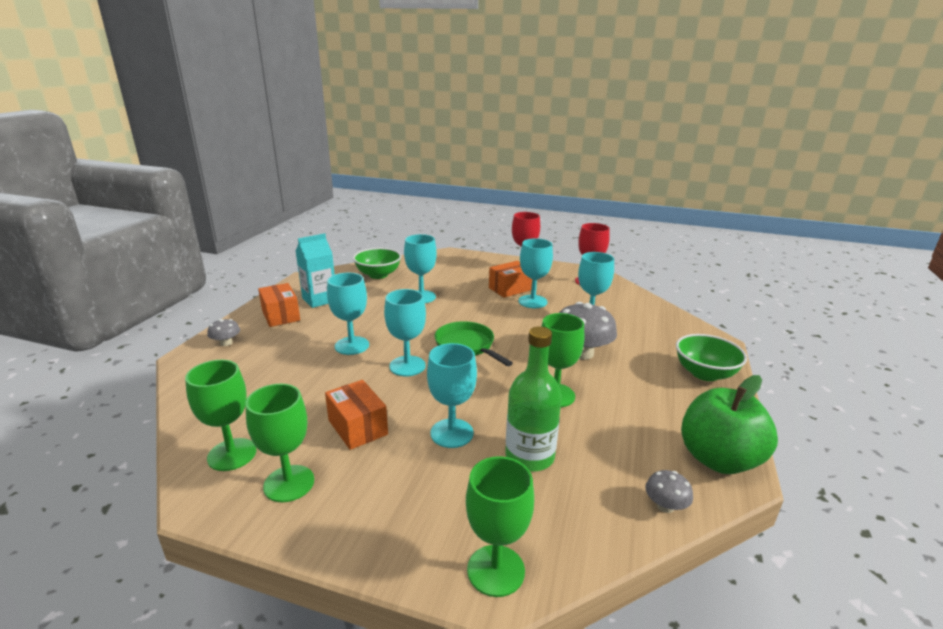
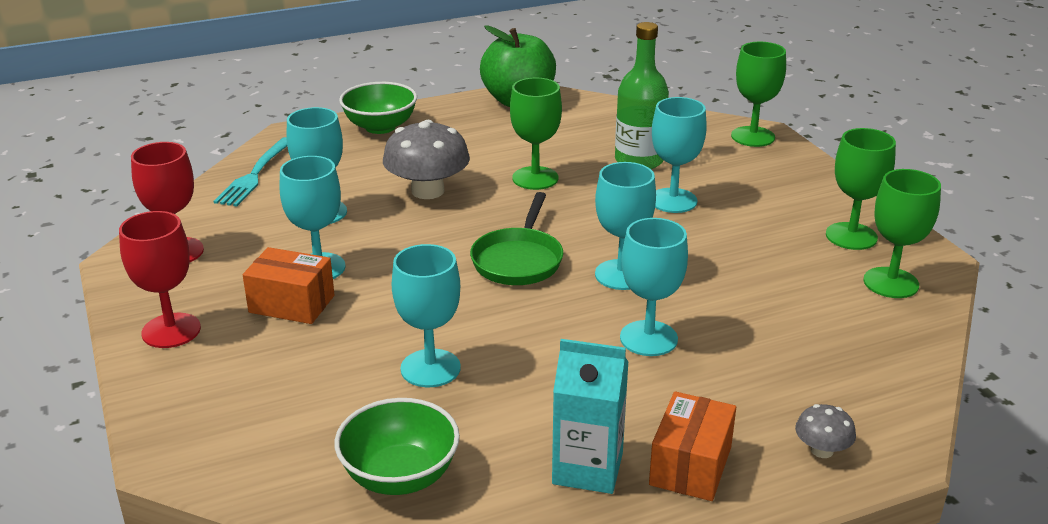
camera: 130 degrees left, 5 degrees up
(357, 427) = (750, 245): orange box -> none
(659, 316) = (255, 174): none -> turquoise fork
(665, 506) = (603, 107): grey mushroom -> none

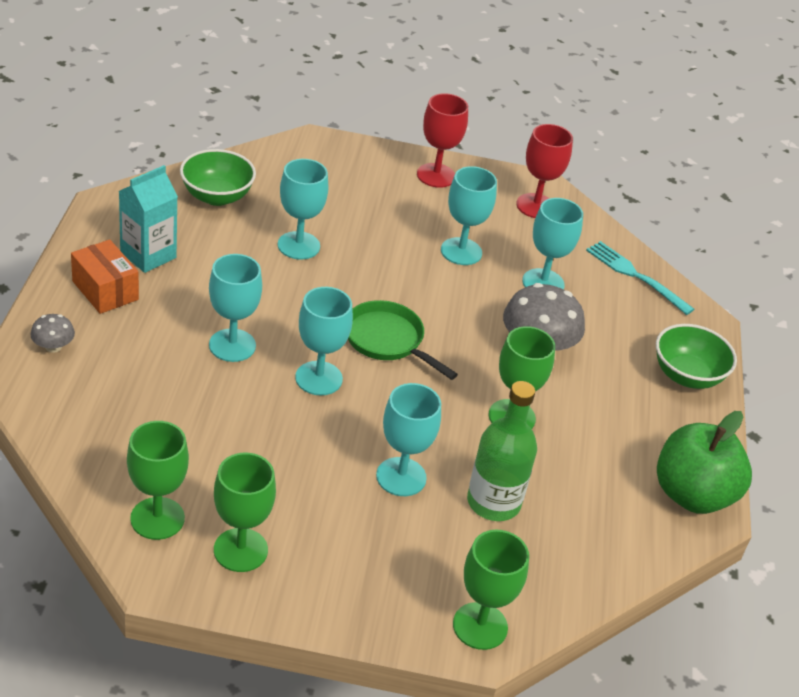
camera: 115 degrees right, 10 degrees up
(292, 304) = (424, 225): orange box -> none

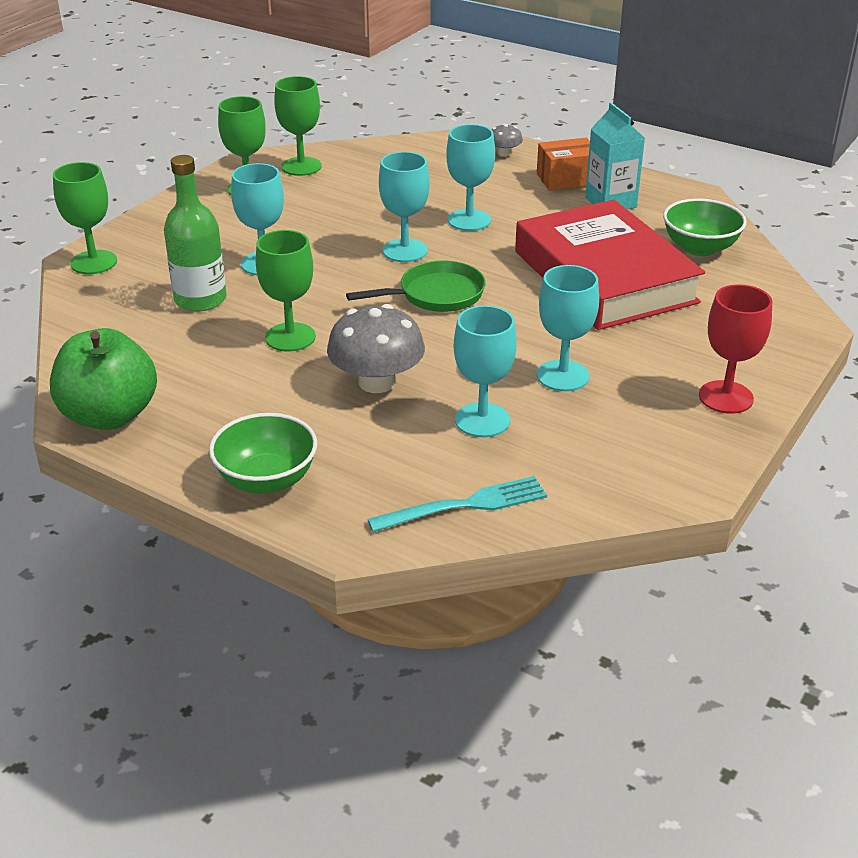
camera: 120 degrees right, 5 degrees down
(298, 245) = (604, 277): turquoise goblet -> red book
(535, 206) = (643, 463): red goblet -> none

